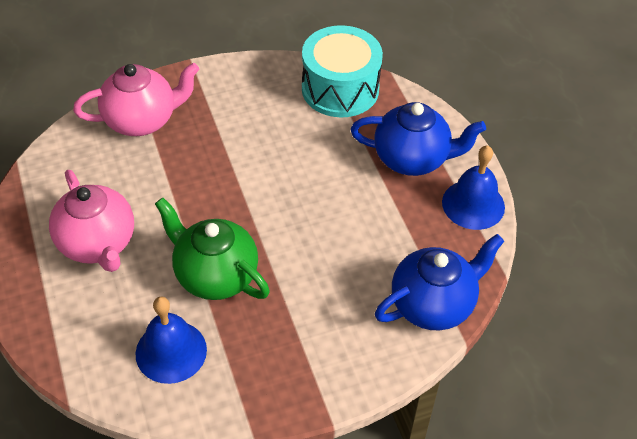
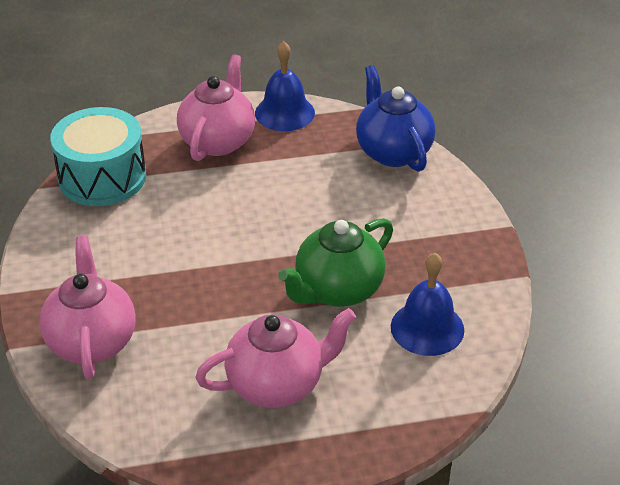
camera: 80 degrees left, 10 degrees down
(412, 159) = (218, 141): blue teapot -> pink teapot

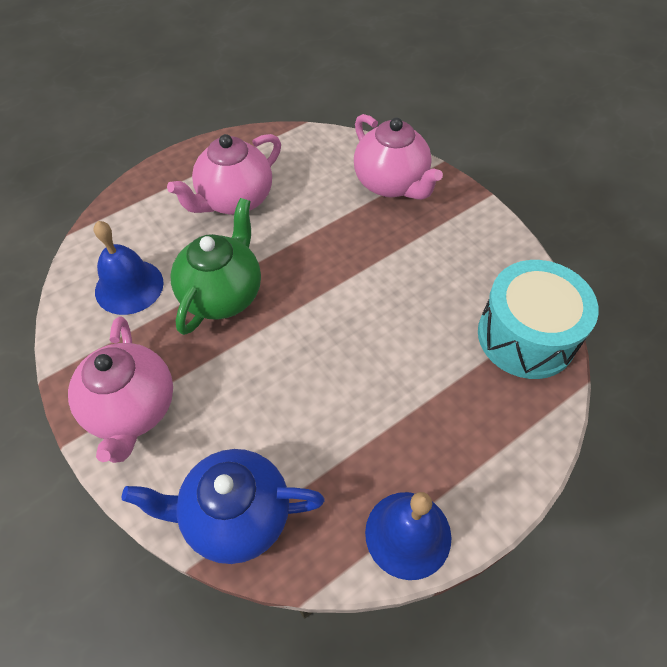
camera: 155 degrees right, 15 degrees up
(218, 141) = (452, 442): pink teapot -> pink teapot (132, 409)
(393, 152) = (235, 516): blue teapot -> blue teapot turned 135 degrees clockwise

